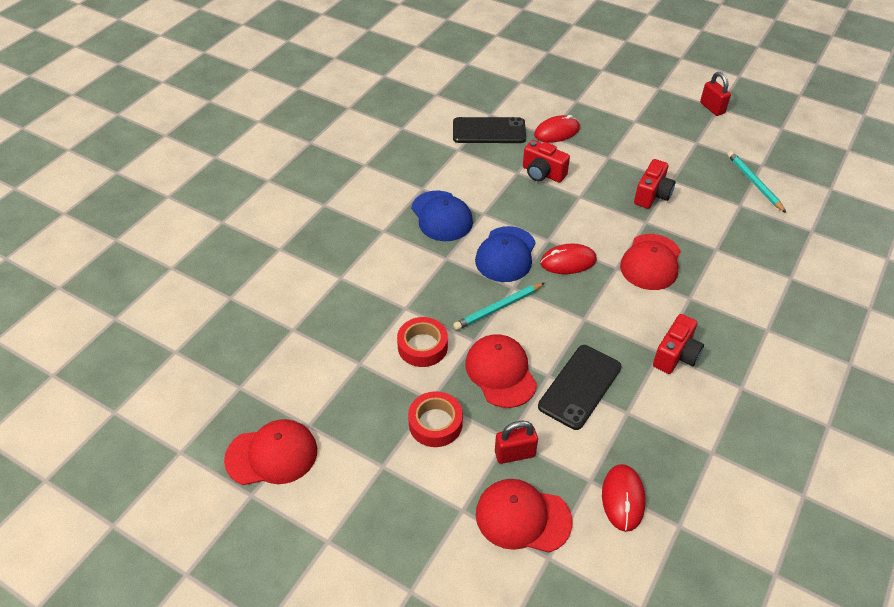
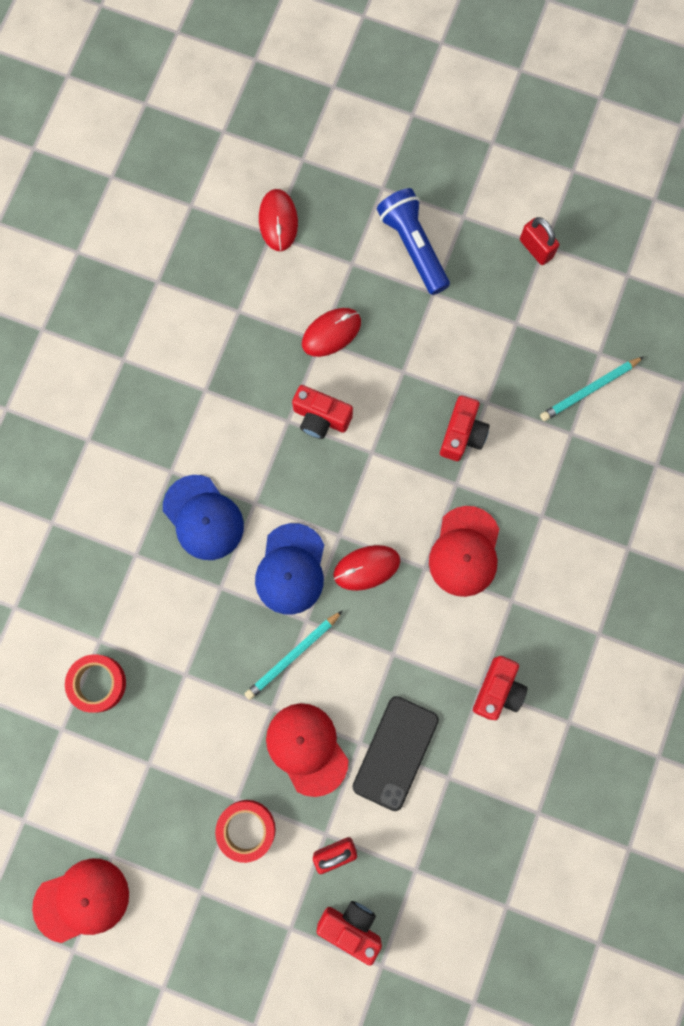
camera: 10 degrees left, 30 degrees up
(422, 346) = (215, 728): red tape -> red tape (97, 683)
(489, 131) = (241, 346): black phone -> none
(522, 517) = (351, 926): red cap -> red camera
(621, 97) = (413, 246): none -> blue flashlight
(623, 498) = (449, 886): red mouse -> red mouse (278, 221)
(754, 183) = (589, 390): turquoise pencil -> turquoise pencil turned 90 degrees counterclockwise

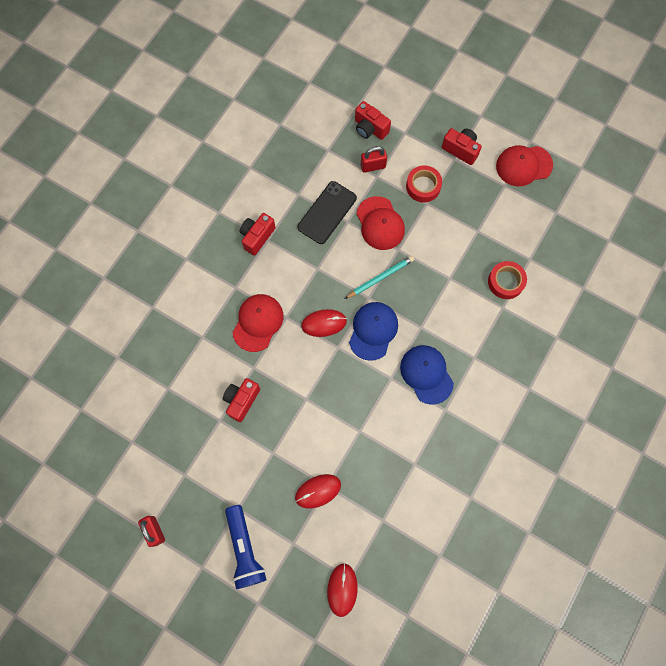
camera: 170 degrees left, 5 degrees down
(321, 418) = (336, 429): red camera -> red camera (461, 150)
(589, 390) = (146, 416): turquoise pencil -> none

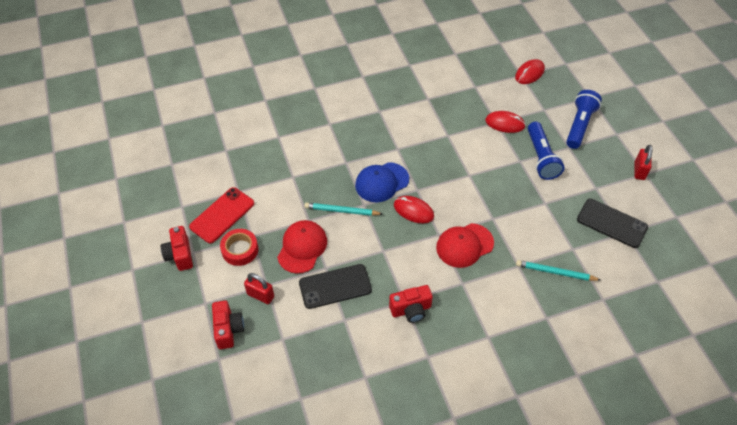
camera: 140 degrees left, 20 degrees down
(149, 443) = (611, 223): none -> black phone
(169, 353) = (555, 272): none -> turquoise pencil
(241, 400) = (518, 204): red camera -> none
(255, 473) = (541, 158): none -> blue flashlight
(426, 374) = (371, 135): blue cap -> none
(467, 202) = (222, 215): none -> red phone
(505, 282) = (258, 148): red tape -> none
(523, 165) = (151, 209): red cap -> none

